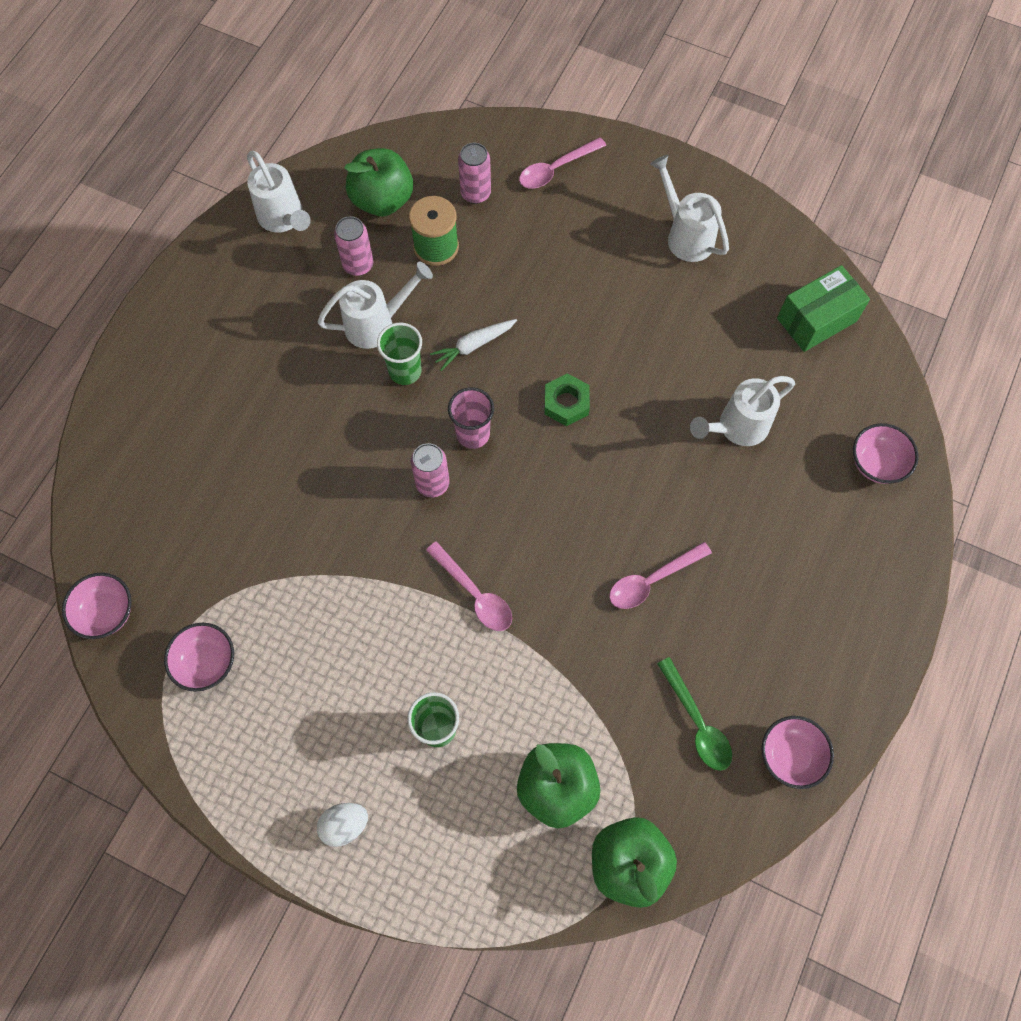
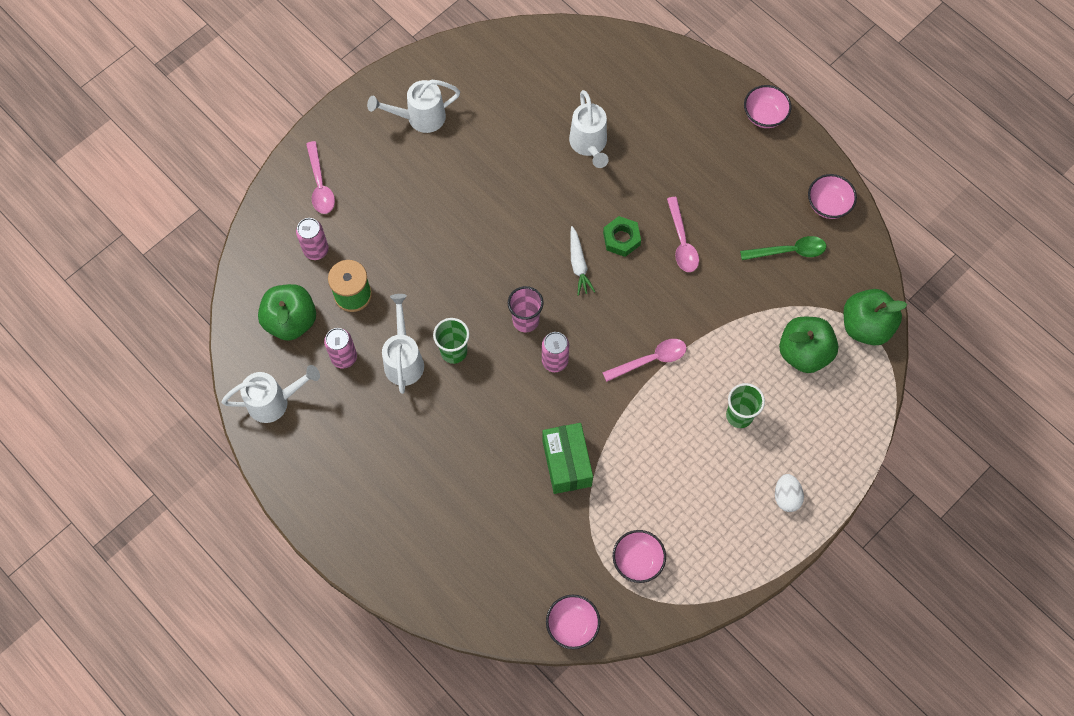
camera: 70 degrees left, 0 degrees up
(473, 346) = (452, 296): white carrot -> white carrot (578, 264)
(566, 403) = (526, 248): green nut -> green nut (621, 239)
(816, 320) = (526, 61): green box -> green box (567, 463)
(876, 463) = (649, 71): pink bowl -> pink bowl (764, 115)

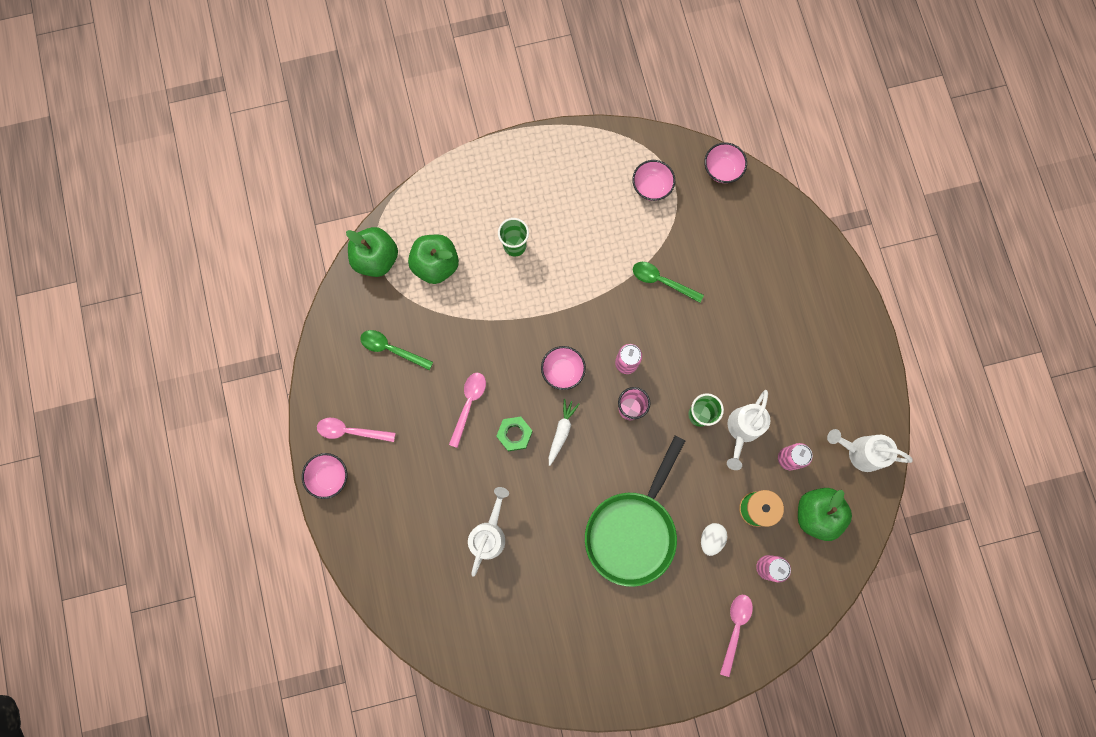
camera: 150 degrees left, 10 degrees up
(420, 118) = (617, 645): white watering can -> none
(459, 215) = (633, 530): none -> green pan
(567, 463) = (662, 281): green box -> green spoon
(650, 360) = (553, 323): pink spoon -> pink spoon (351, 431)
(786, 497) = (520, 172): white egg -> white egg (711, 539)
(828, 205) = (334, 369): pink bowl -> pink bowl (563, 371)

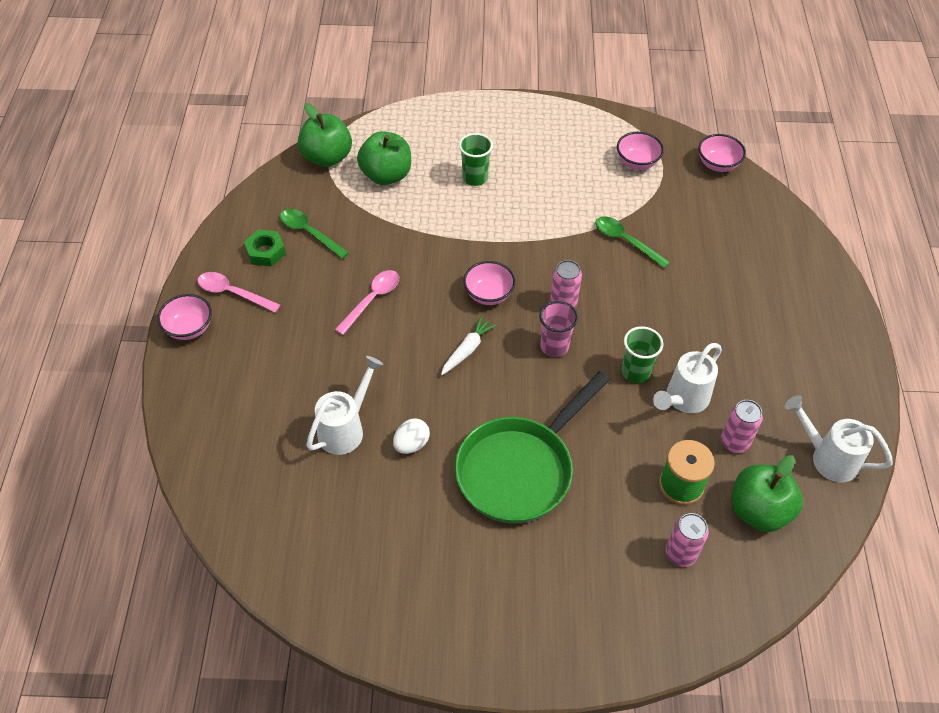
camera: 15 degrees right, 25 degrees down
(514, 434) = (412, 339): green nut -> green nut (265, 252)
(711, 539) = (615, 503): white egg -> white egg (411, 444)
(735, 628) = (621, 614): pink spoon -> none

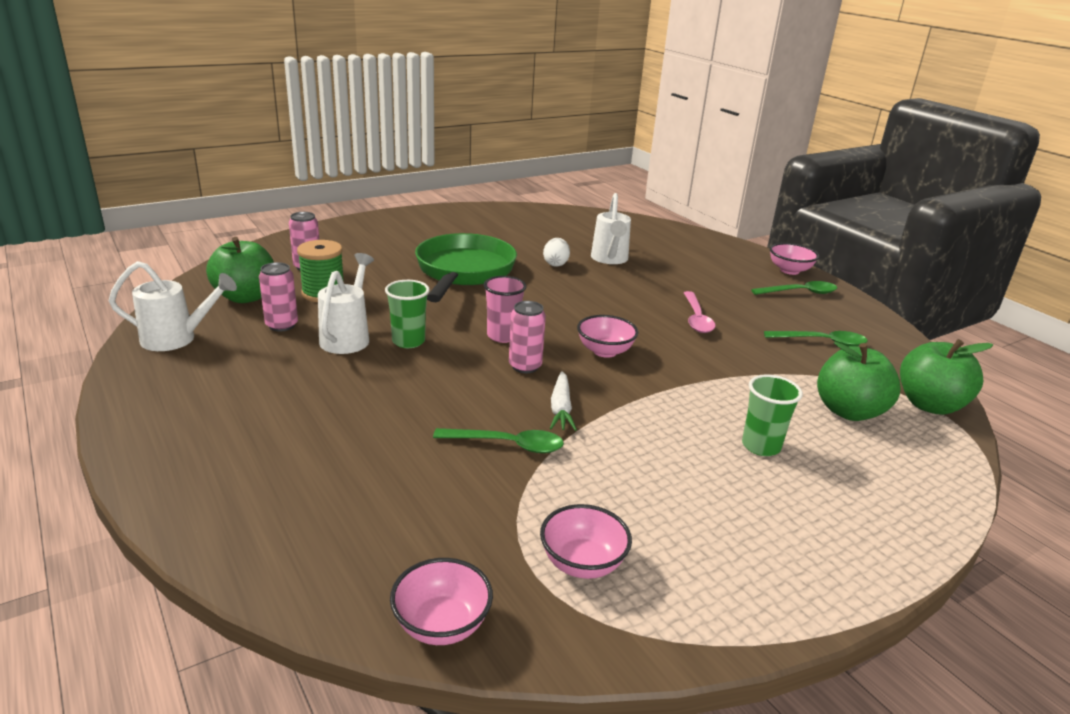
camera: 145 degrees right, 25 degrees down
(233, 293) = (800, 293): pink spoon -> green spoon
(265, 252) = (827, 320): green nut -> none
(467, 350) = (577, 314): white carrot -> white carrot (561, 408)

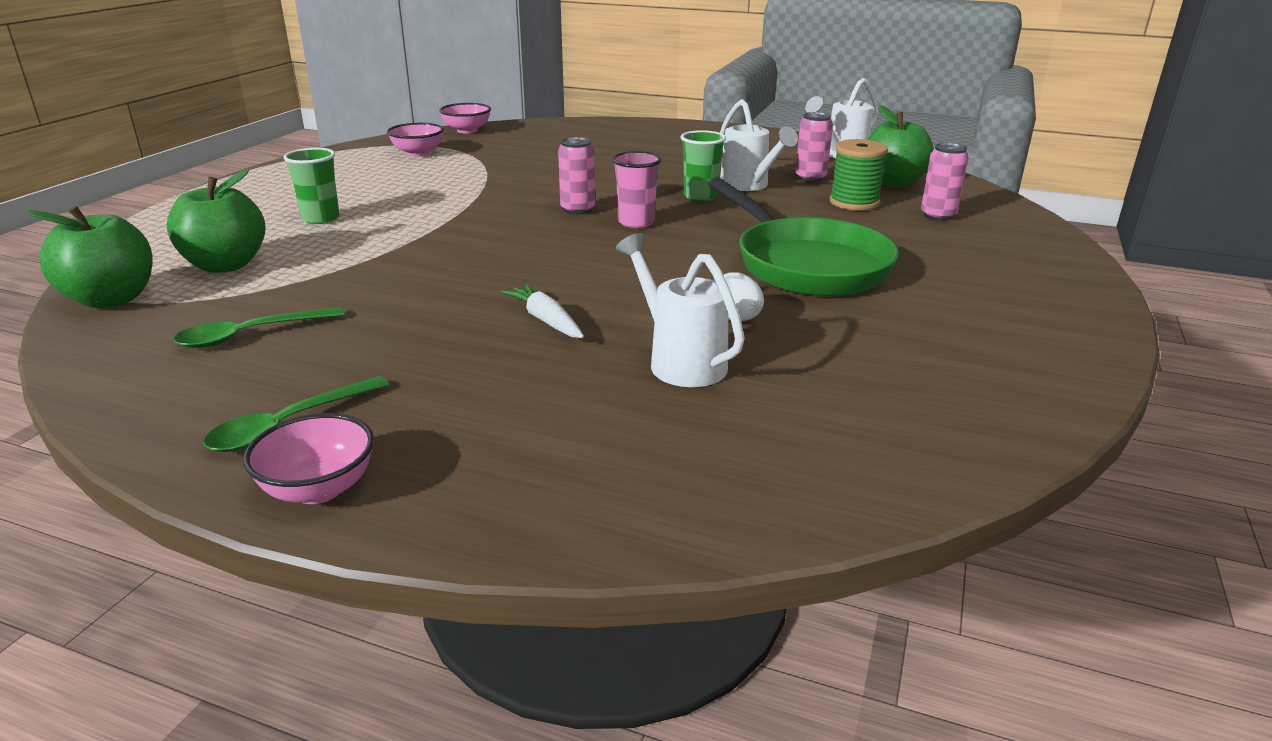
camera: 145 degrees right, 0 degrees up
(507, 445) = (520, 173): green spoon -> none
(561, 408) = (509, 196): white carrot -> white carrot (545, 320)
(605, 351) = (523, 240): pink bowl -> none
(696, 318) = (451, 308): pink spoon -> none

